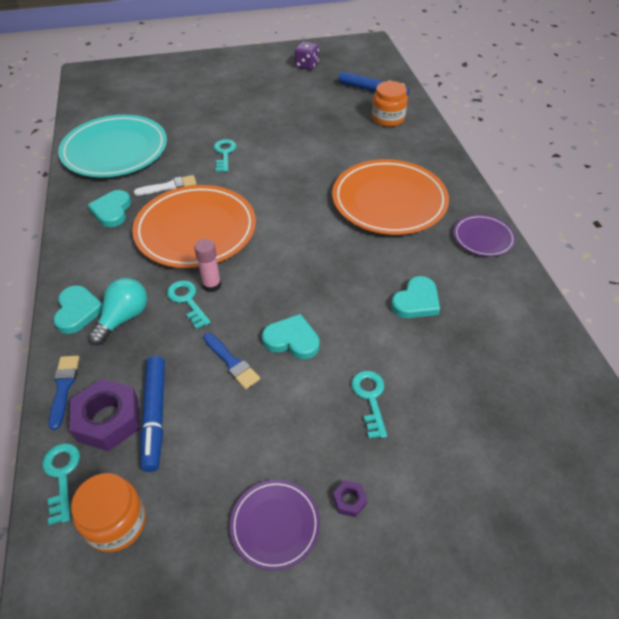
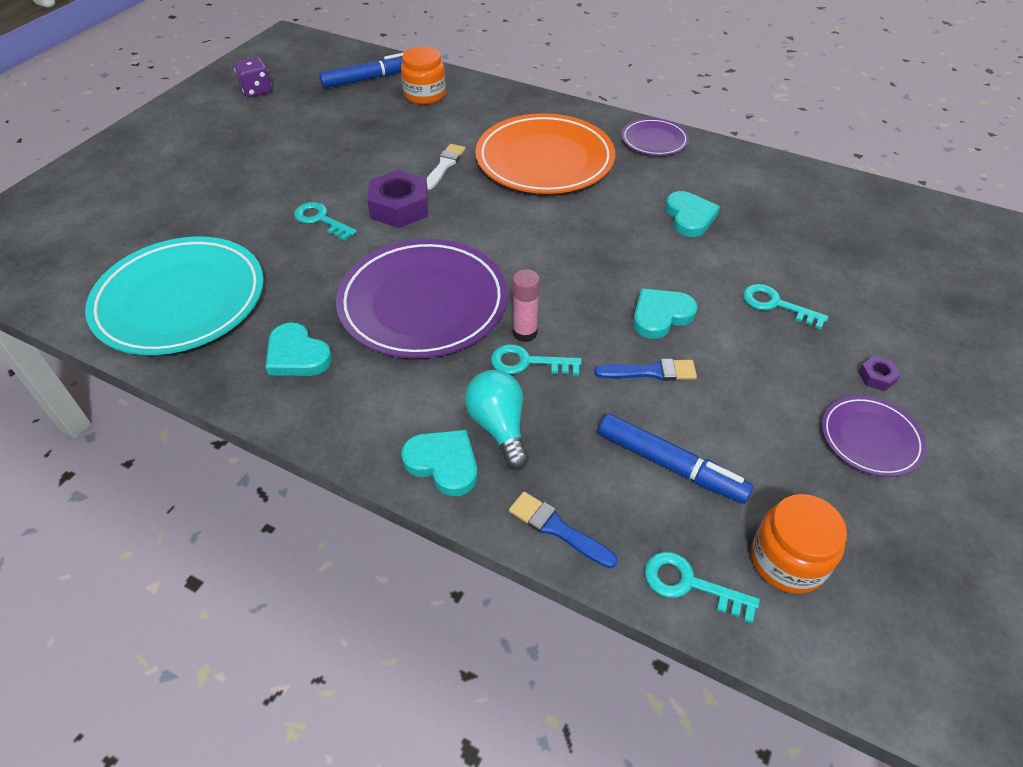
camera: 50 degrees left, 0 degrees up
(108, 420) = (643, 508): purple nut -> purple nut (399, 207)
(169, 186) = (318, 288): white brush -> white brush (444, 165)
(196, 230) = (423, 303): orange plate -> purple plate

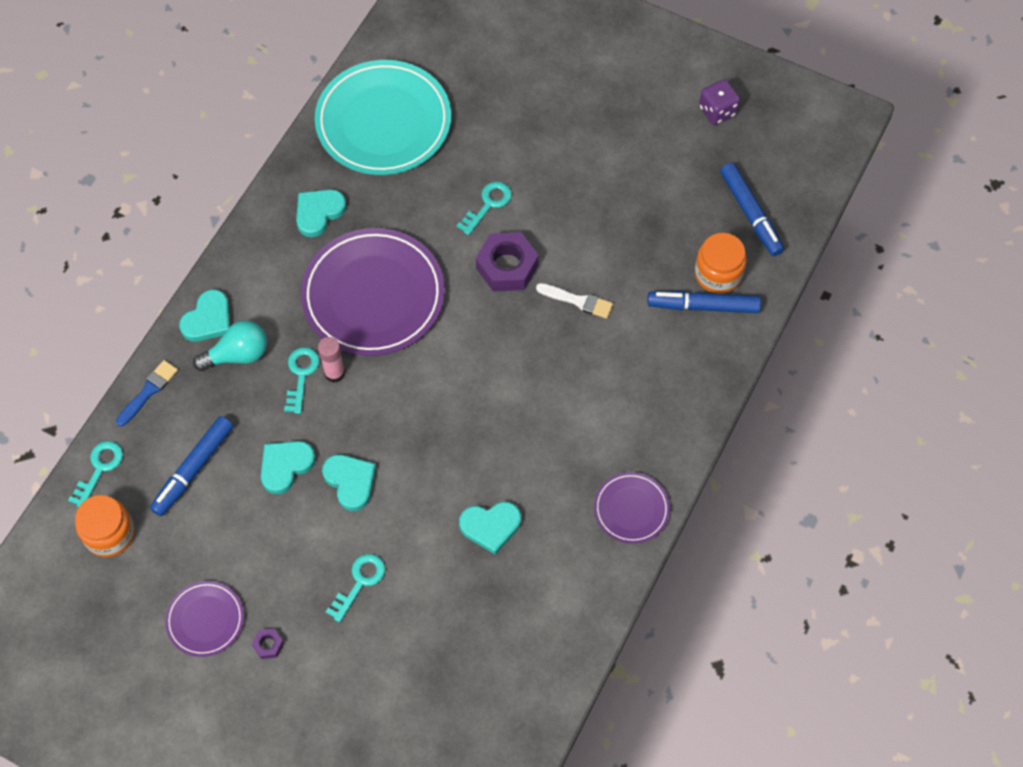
camera: 90 degrees right, 15 degrees up
(456, 102) = (703, 306): none -> blue marker
(544, 160) = (589, 395): orange plate -> none
(651, 372) = (285, 466): blue brush -> turquoise heart

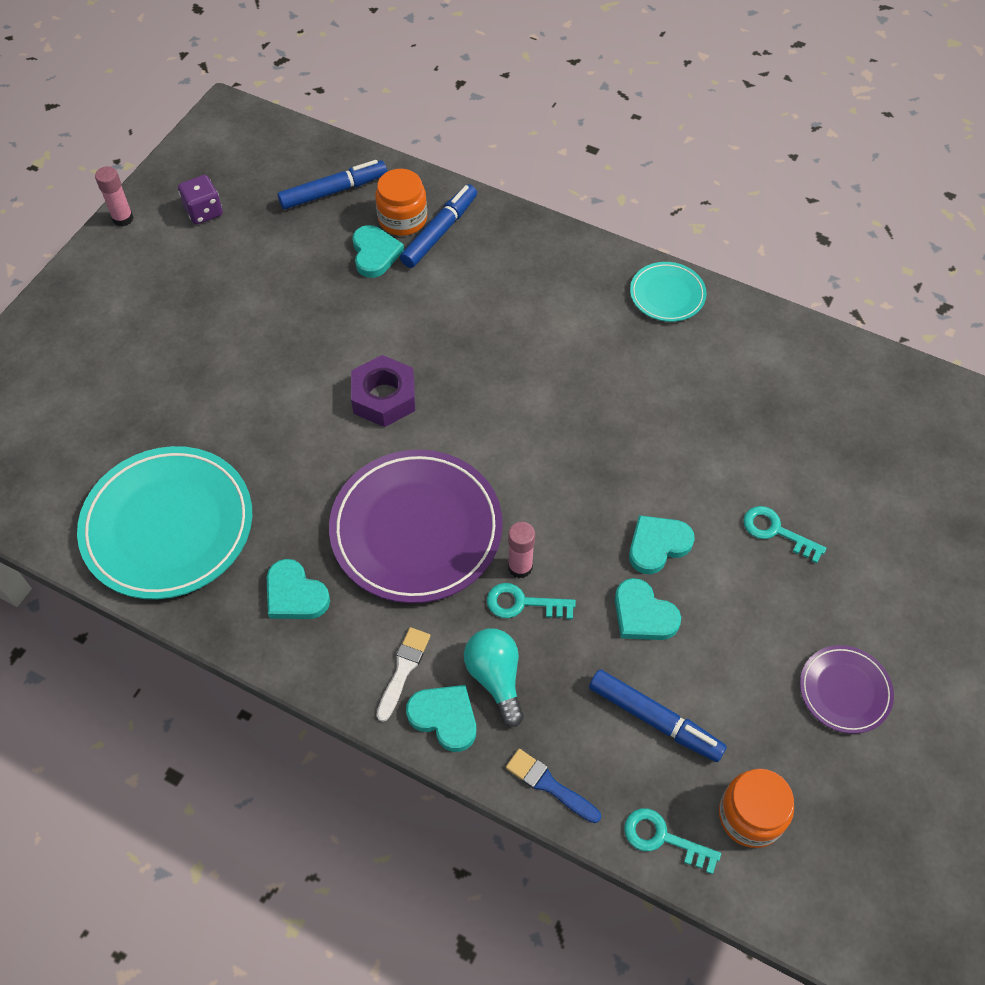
camera: 90 degrees left, 5 degrees down
(268, 645) = (863, 620): purple nut -> none
(488, 204) = (300, 415): turquoise key -> none
(490, 526) = (698, 411): turquoise heart -> turquoise heart (375, 253)
(578, 301) = (430, 334): white brush -> white brush (403, 669)
(631, 509) = (667, 295): purple plate -> turquoise plate
(703, 306) = (439, 232): blue marker -> blue marker turned 150 degrees counterclockwise
(704, 50) = (123, 219): none -> pink glue stick

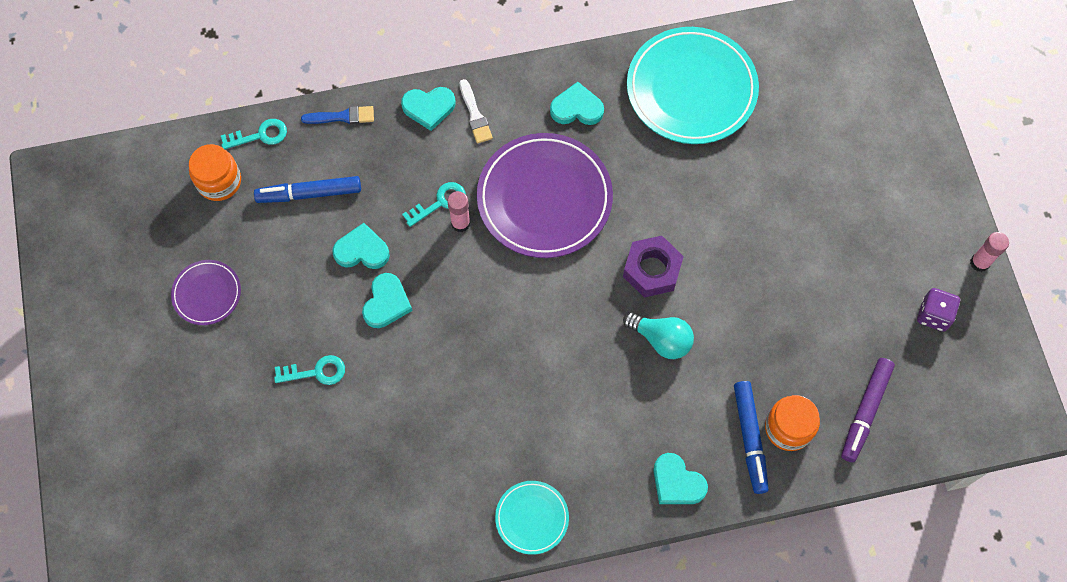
camera: 140 degrees right, 10 degrees up
(333, 191) = (865, 411): blue marker -> purple marker
(375, 253) = (775, 379): turquoise heart -> turquoise heart (677, 482)
(495, 678) = (419, 149): turquoise light bulb -> turquoise light bulb (661, 339)

